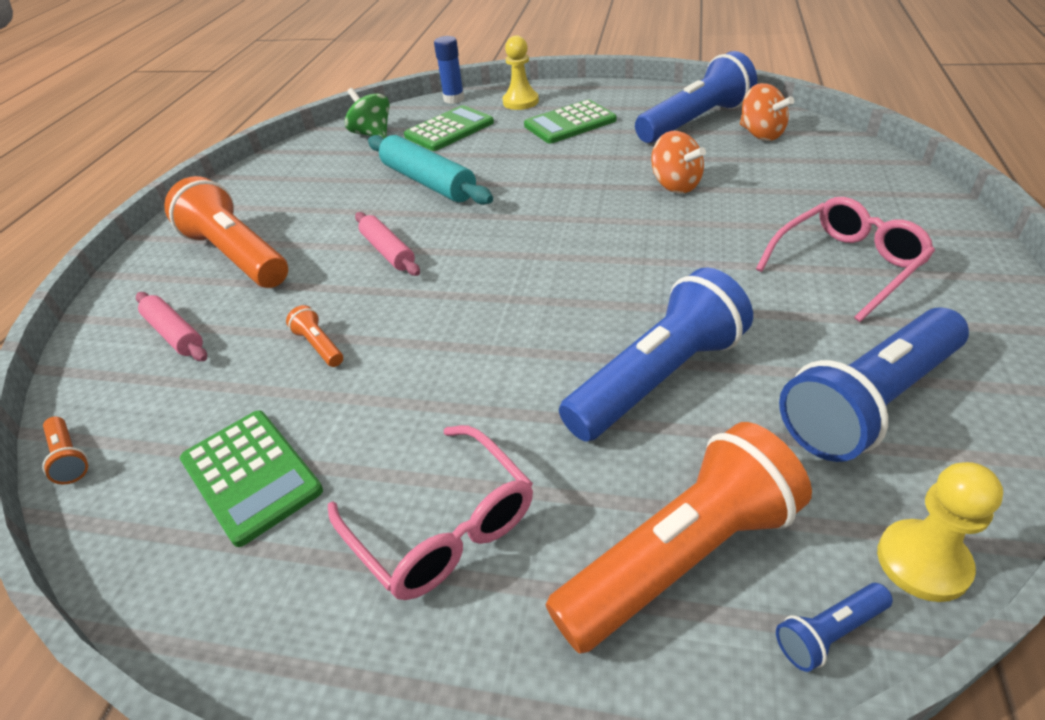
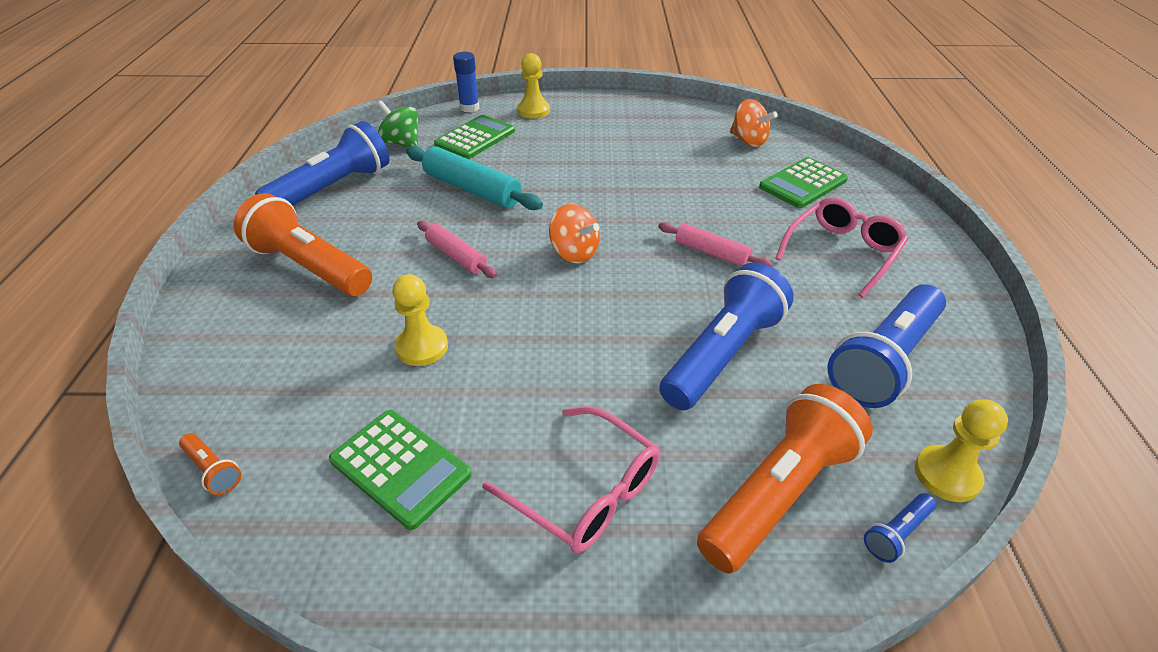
camera: 15 degrees left, 0 degrees up
(175, 334) = (274, 345): pink rolling pin -> pink rolling pin (711, 253)
(319, 346) = (422, 347): orange flashlight -> yellow pawn
(570, 123) = (584, 131): green calculator -> green calculator (803, 184)
(675, 185) = (691, 187): orange spinning top -> orange spinning top (574, 253)
(695, 122) = (691, 129): blue flashlight -> blue flashlight (333, 188)

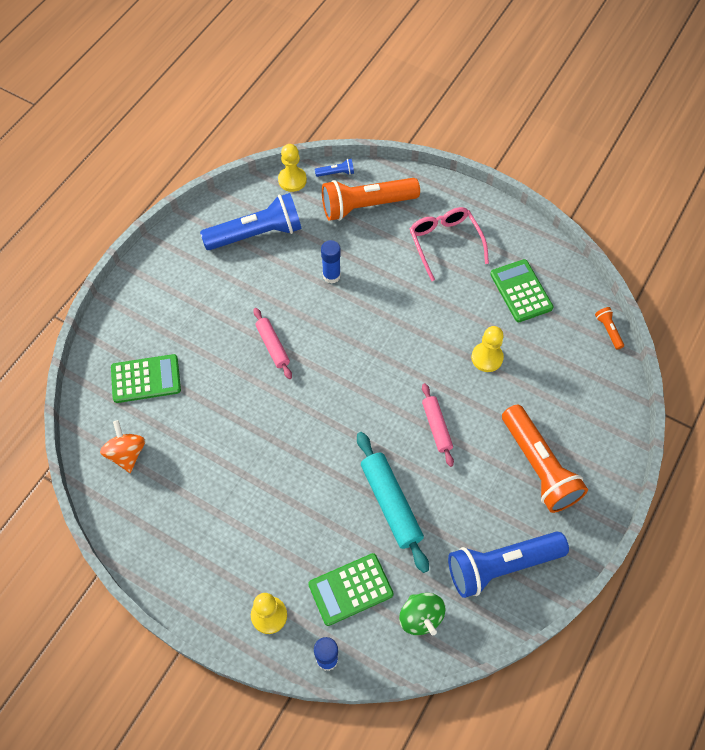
camera: 150 degrees left, 20 degrees up
(574, 253) = (358, 390): orange spinning top -> none
(722, 354) = (331, 276): blue flashlight -> blue glue stick
(842, 252) = (195, 306): pink glasses -> none

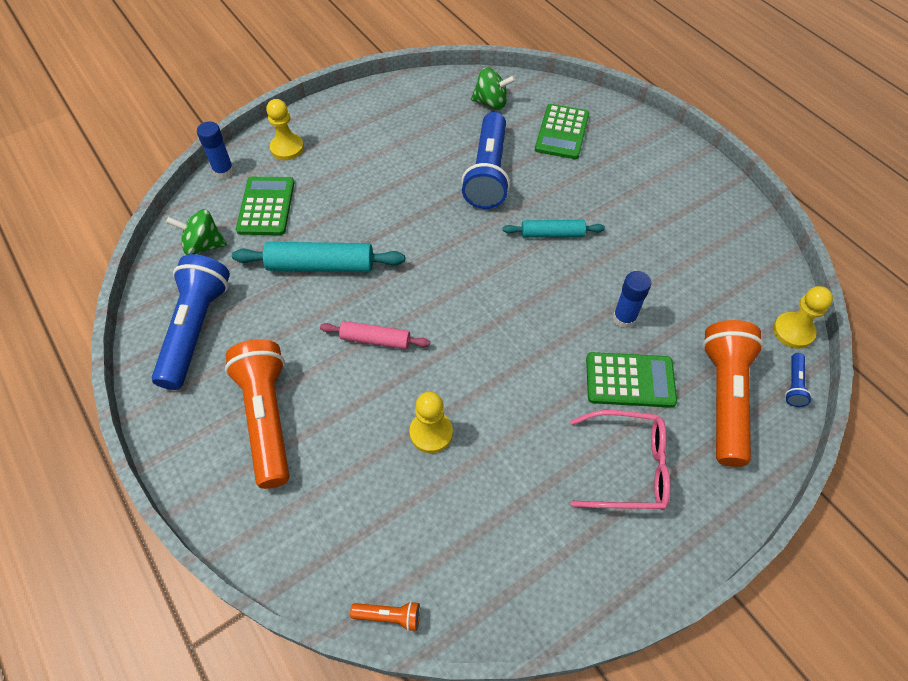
camera: 115 degrees right, 5 degrees down
(127, 453) = (491, 103): orange spinning top -> green spinning top
(256, 234) = (714, 267): blue flashlight -> blue flashlight (488, 173)
(273, 346) = (552, 234): pink rolling pin -> turquoise rolling pin
(521, 291) = (508, 527): green calculator -> green calculator (630, 380)
(538, 466) = (267, 418): orange flashlight -> orange flashlight turned 75 degrees clockwise

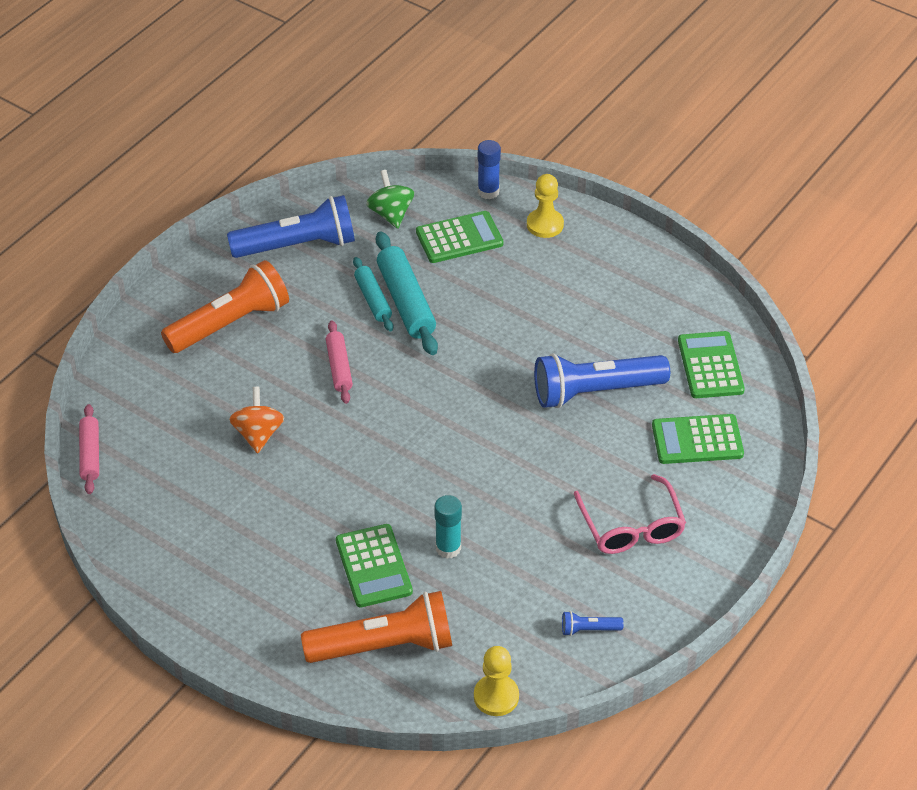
camera: 70 degrees right, 10 degrees down
(389, 616) = (90, 454): orange flashlight -> pink rolling pin
(431, 433) = (258, 434): yellow pawn -> orange spinning top
(491, 103) = (710, 366): green spinning top -> green calculator
(552, 234) = (534, 466): turquoise rolling pin -> turquoise rolling pin (373, 299)
(624, 318) = (448, 548): blue glue stick -> turquoise glue stick
(627, 467) = (277, 581): pink glasses -> pink glasses (631, 526)
(794, 385) = (425, 703): blue flashlight -> blue flashlight (589, 629)

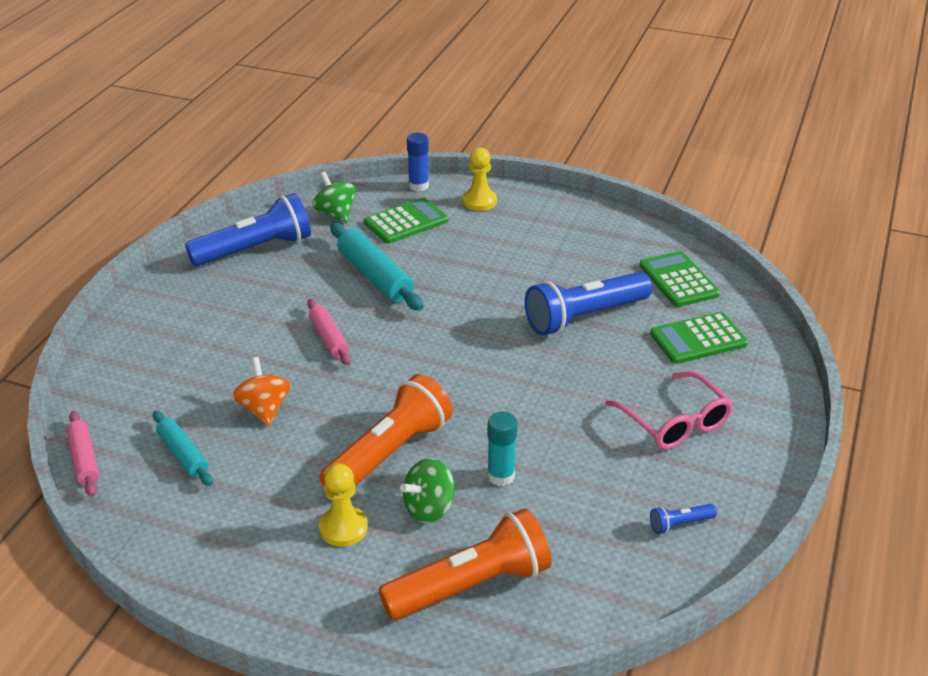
camera: 15 degrees left, 10 degrees down
(230, 323) = (206, 320): orange flashlight -> orange flashlight (389, 453)
(373, 299) = (342, 279): turquoise rolling pin -> turquoise rolling pin (183, 454)
(374, 566) = (429, 508): green calculator -> green spinning top
(496, 696) = (614, 612): yellow pawn -> yellow pawn (343, 528)

